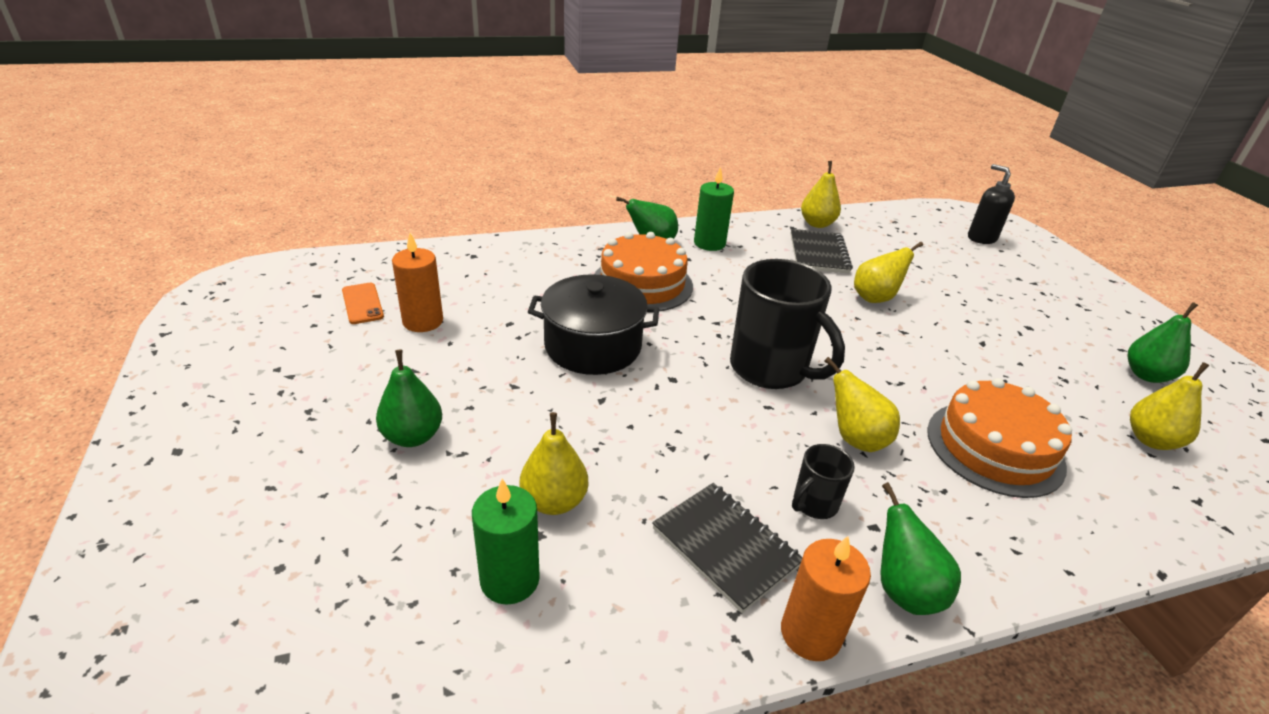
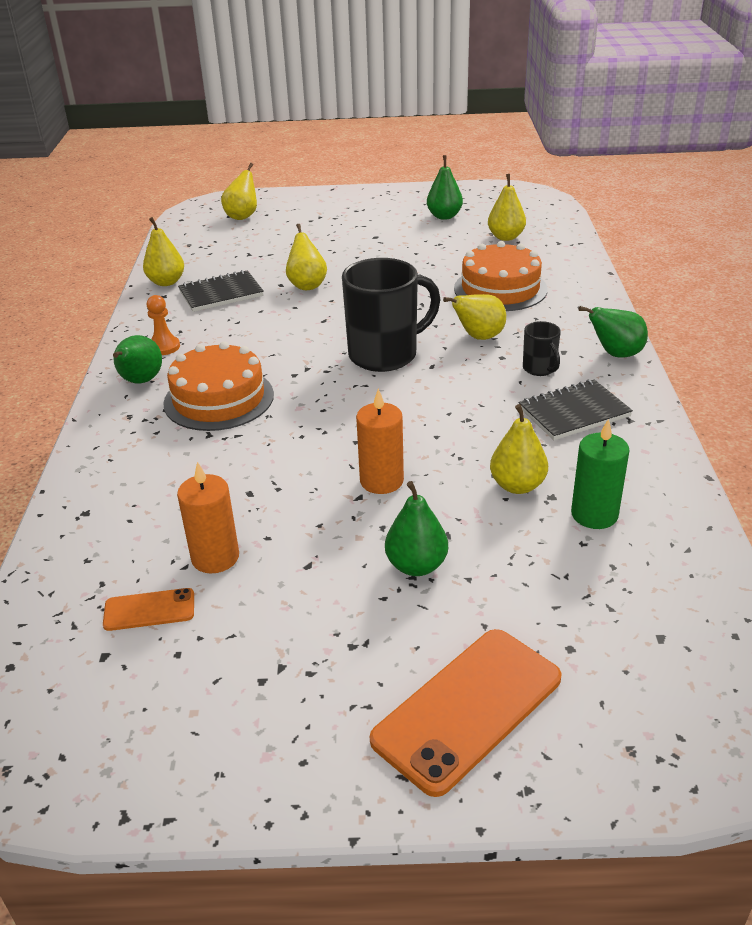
camera: 70 degrees left, 0 degrees up
(214, 493) = (467, 708): none -> orange phone
(593, 346) = (314, 442): black pot -> none
(709, 243) = (164, 347): green candle -> orange pawn
(810, 633) = (646, 394): orange candle -> orange candle (381, 481)
(818, 253) = (221, 294): black notebook -> black notebook turned 45 degrees counterclockwise
(981, 238) = (242, 216): black soap dispenser -> yellow pear

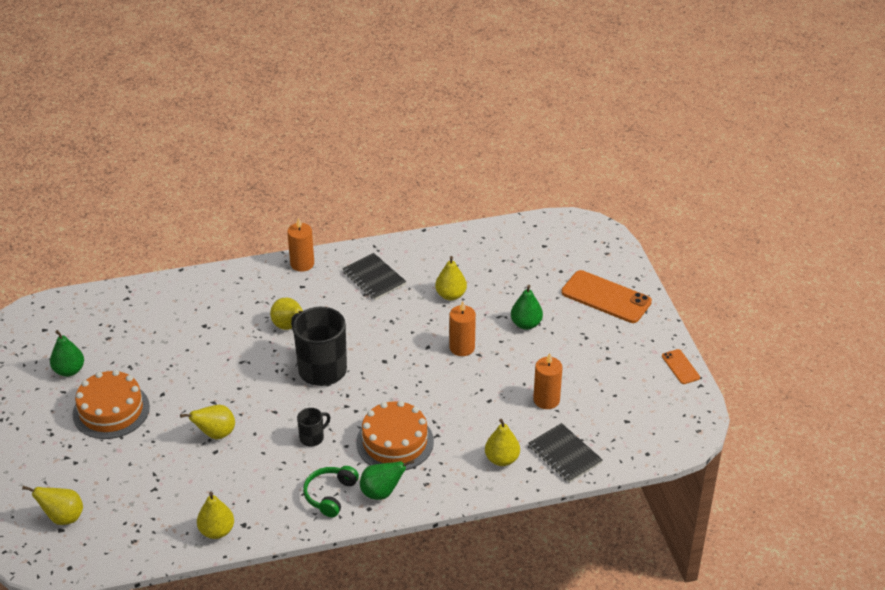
camera: 105 degrees left, 5 degrees up
(149, 610) = (592, 414): orange phone -> orange phone (680, 367)
(164, 347) = (330, 495): orange pawn -> green headphones
(221, 294) = (236, 486): black notebook -> black notebook (565, 454)
(500, 289) = (213, 323): orange cake -> orange cake (111, 410)
(506, 237) = (116, 328): yellow pear -> yellow pear (502, 459)
(540, 369) = (326, 295): black mug -> black mug (312, 438)
(594, 514) = (466, 267): green candle -> none
(615, 354) = (302, 264): green pear -> orange candle

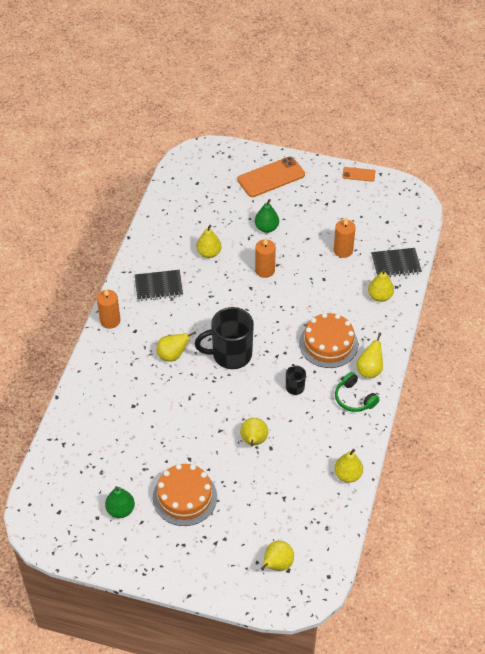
camera: 60 degrees left, 10 degrees up
(381, 492) = (369, 370): green pear -> yellow pear

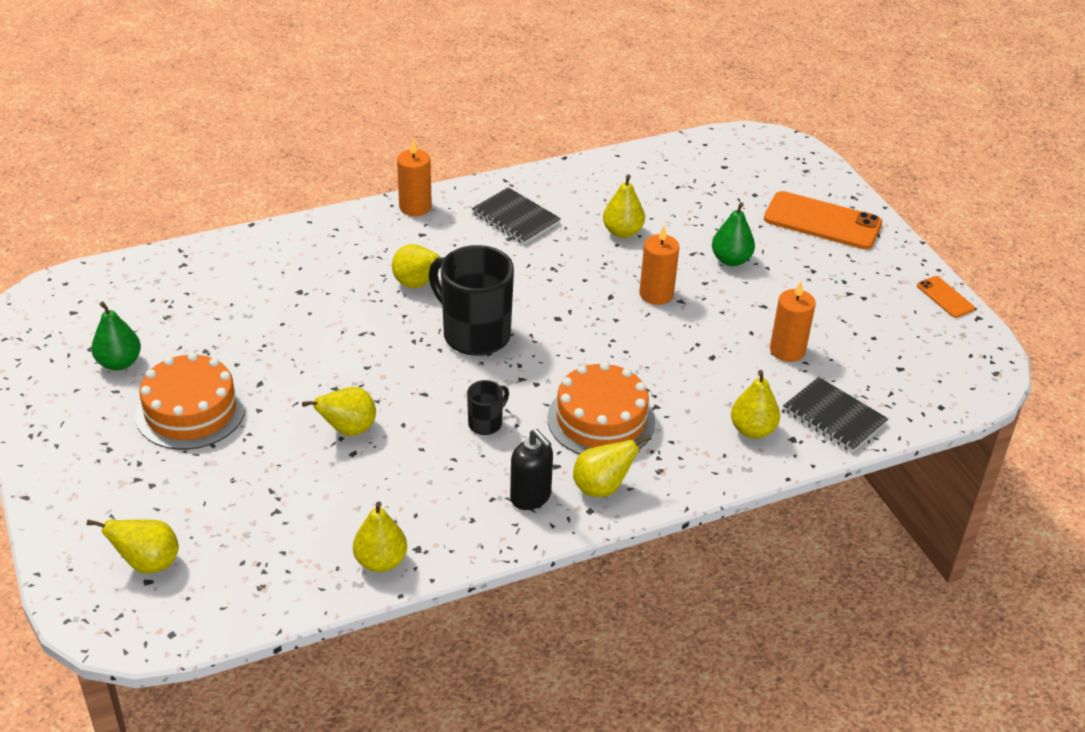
camera: 50 degrees right, 10 degrees down
(354, 398) = (531, 497): green headphones -> black soap dispenser

